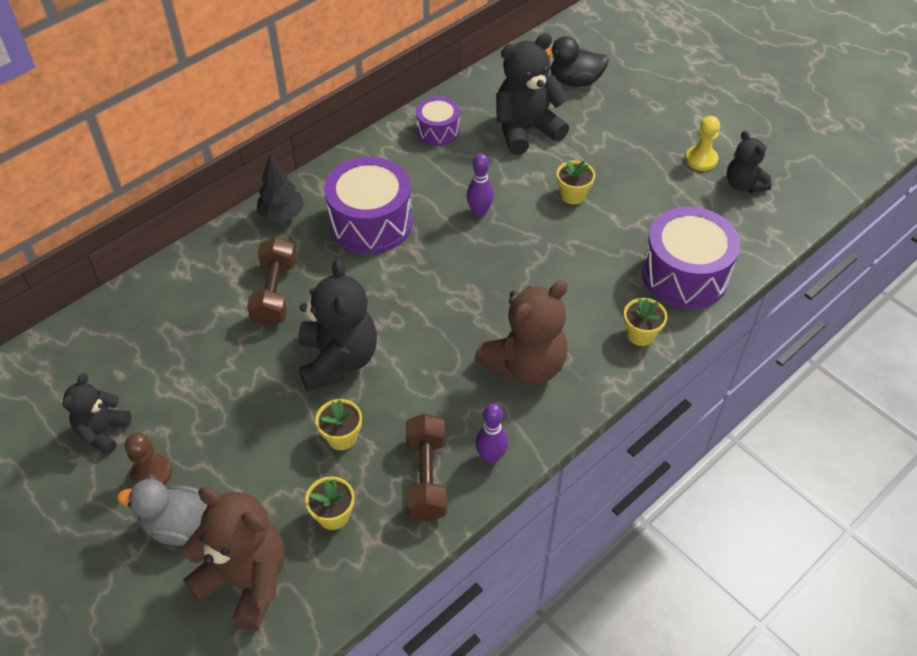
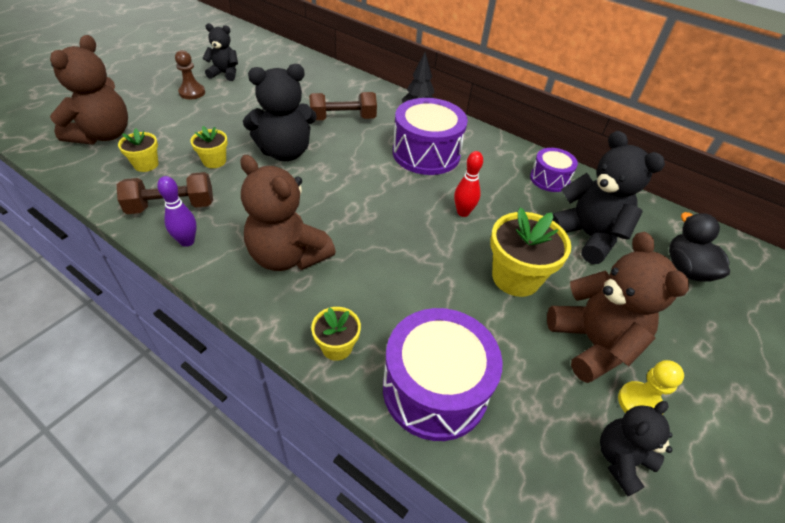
camera: 75 degrees right, 5 degrees down
(179, 525) = (151, 106): grey duck -> none
(479, 212) = (463, 212): purple bowling pin -> red bowling pin
(573, 195) = (516, 277): yellow flower pot -> yellow flower pot, size x1.79
(648, 167) = (592, 343): none -> brown teddy bear

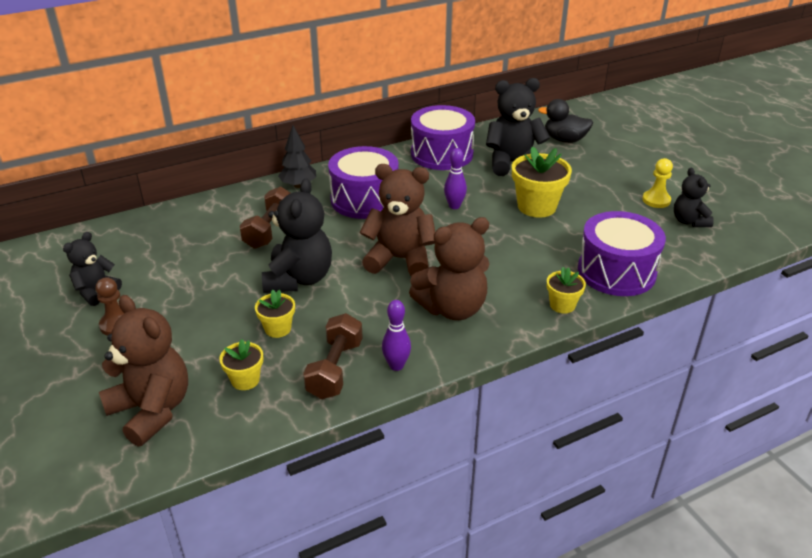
camera: 60 degrees left, 10 degrees down
(463, 212) = (454, 206): red bowling pin -> purple bowling pin
(549, 179) = (441, 154): purple drum -> purple drum, size x1.79
(592, 343) = (607, 198): brown teddy bear -> brown teddy bear (400, 259)

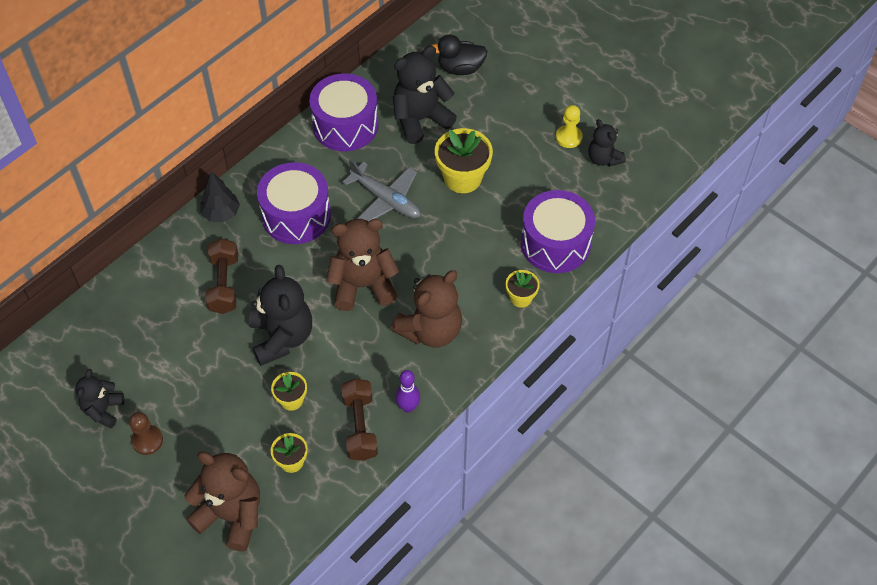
camera: 20 degrees left, 20 degrees up
(454, 206) = (386, 199): purple bowling pin -> grey plane

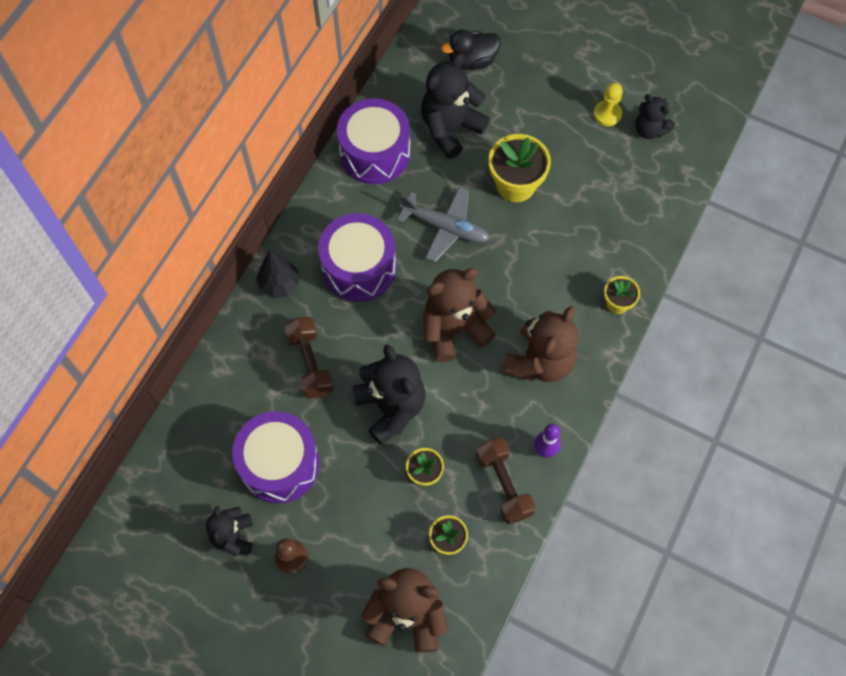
camera: 15 degrees left, 10 degrees up
(555, 243) = (632, 235): purple drum -> purple drum (279, 464)

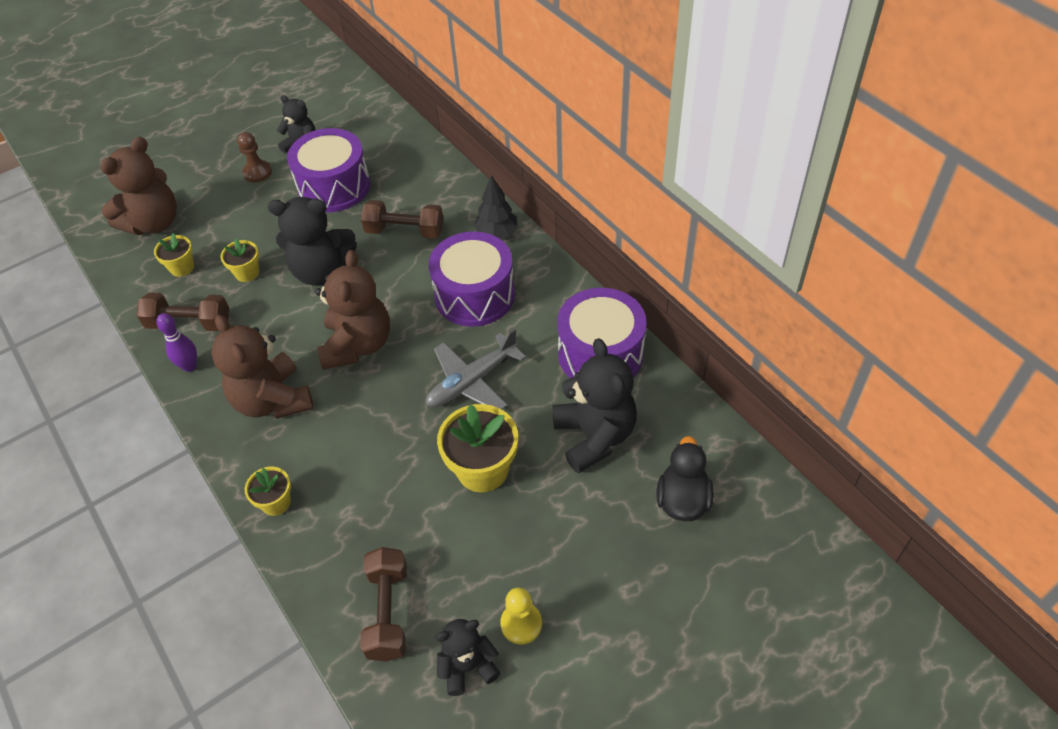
camera: 120 degrees right, 15 degrees down
(646, 189) = (388, 612): none -> brown dumbbell

